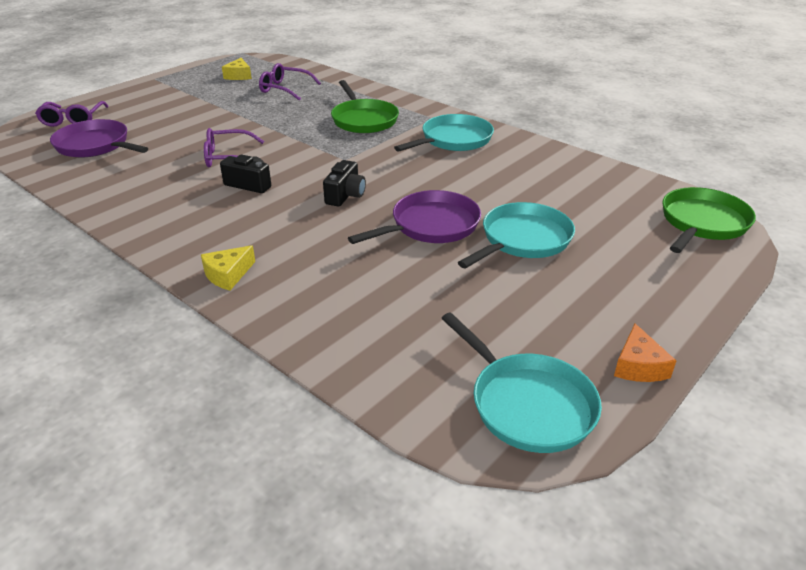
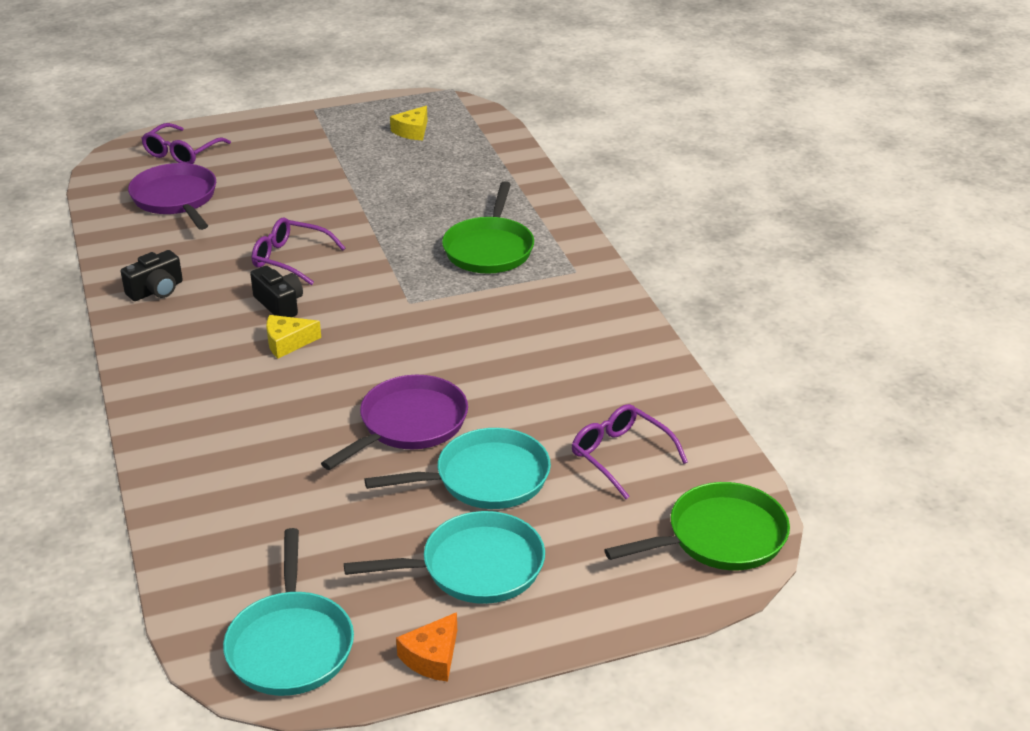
camera: 30 degrees right, 0 degrees up
(228, 275) = (165, 409): yellow cheese -> yellow cheese (287, 342)
(284, 89) = (445, 169): purple glasses -> purple glasses (619, 455)
(345, 195) = (361, 353): black camera -> black camera (156, 290)
(431, 225) = (409, 424): purple pan -> purple pan turned 45 degrees counterclockwise
(453, 140) = (563, 315): turquoise pan -> turquoise pan (475, 567)

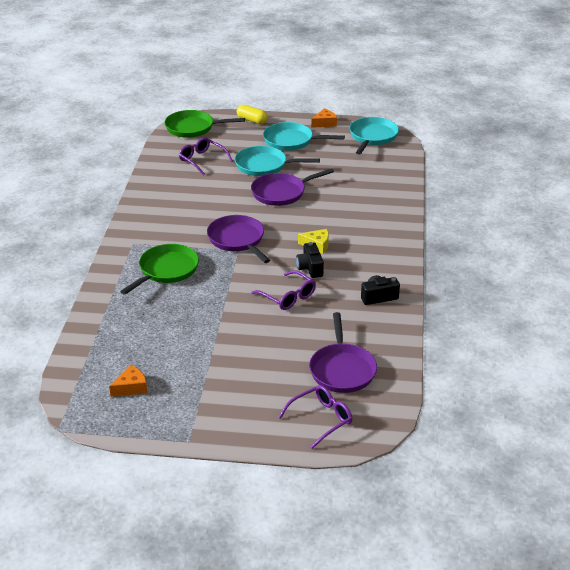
camera: 155 degrees left, 0 degrees up
(412, 131) = (131, 387): yellow cheese -> orange cheese
(422, 317) = (237, 240): none -> purple pan
(612, 606) = (252, 120): none -> yellow capsule
(619, 455) = (201, 160): purple glasses -> purple glasses turned 150 degrees clockwise

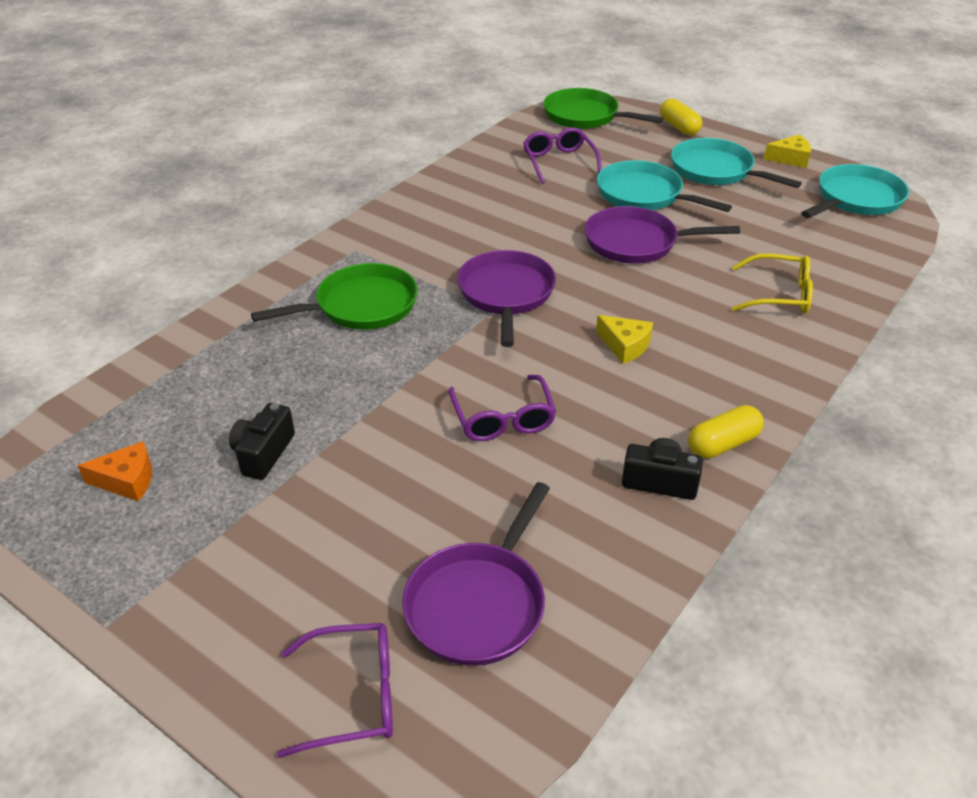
camera: 30 degrees right, 5 degrees up
(310, 268) = (581, 381): black camera -> black camera (263, 453)
(324, 123) = (790, 158): orange cheese -> yellow cheese
(370, 197) = (780, 295): none -> yellow glasses
(393, 273) = (723, 444): none -> yellow capsule

